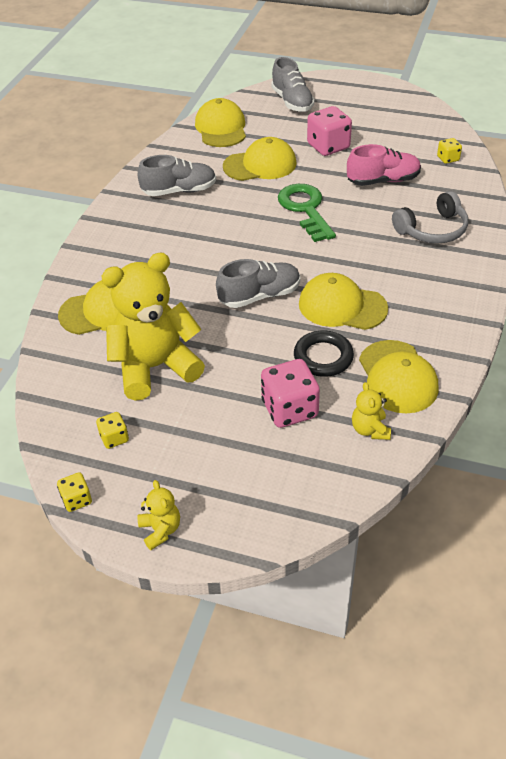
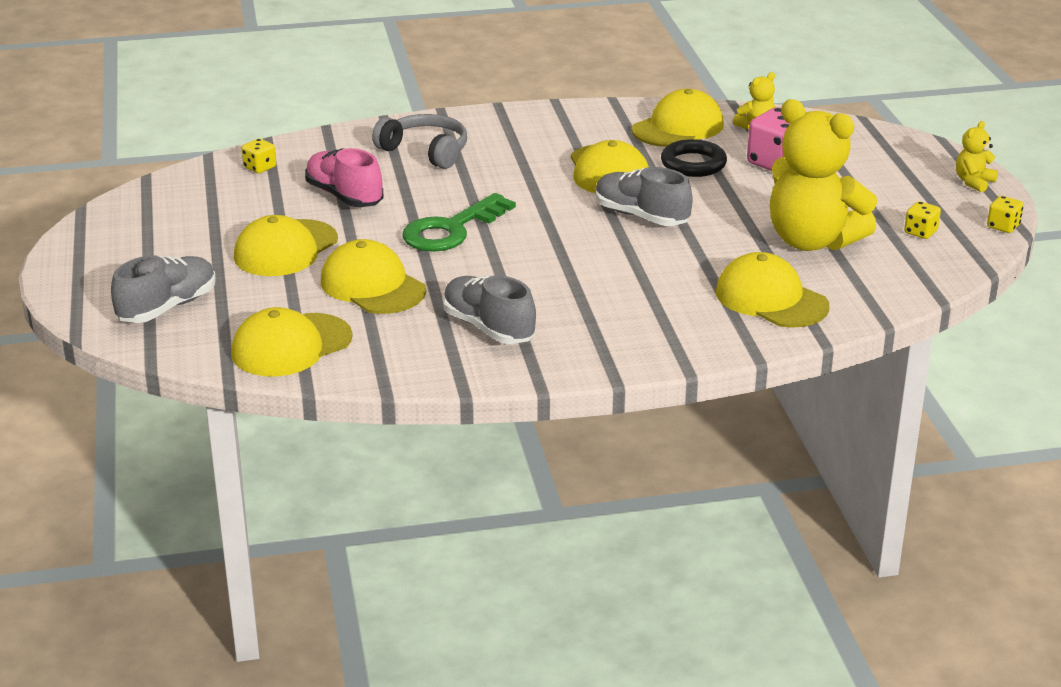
camera: 120 degrees left, 15 degrees down
(328, 146) = (285, 249): pink dice -> yellow cap

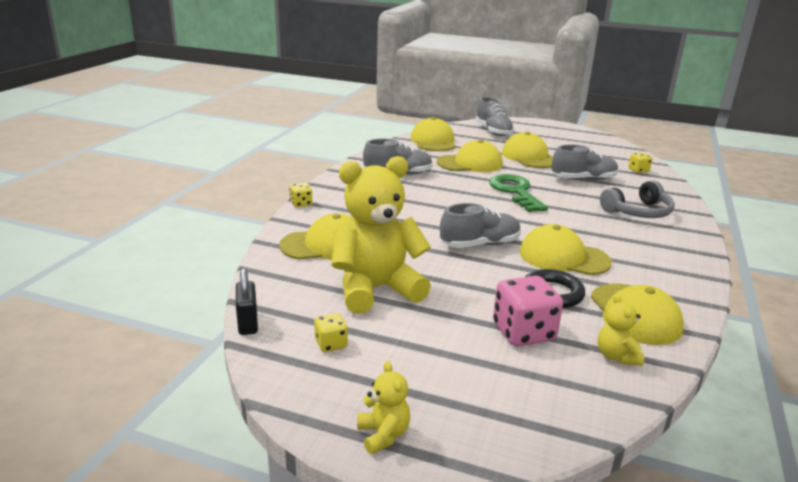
camera: 120 degrees right, 5 degrees down
(344, 196) = (583, 179): pink shoe -> grey shoe
(957, 279) = (248, 323): none -> black padlock
(1003, 226) = (284, 397): yellow dice -> yellow dice (301, 204)

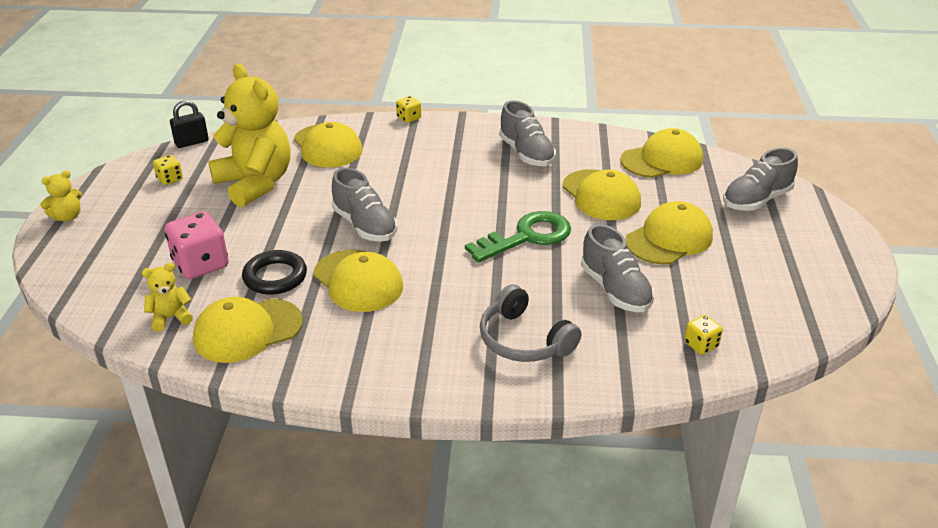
camera: 75 degrees right, 10 degrees up
(563, 257) = (358, 281): yellow cap -> yellow cap turned 135 degrees clockwise

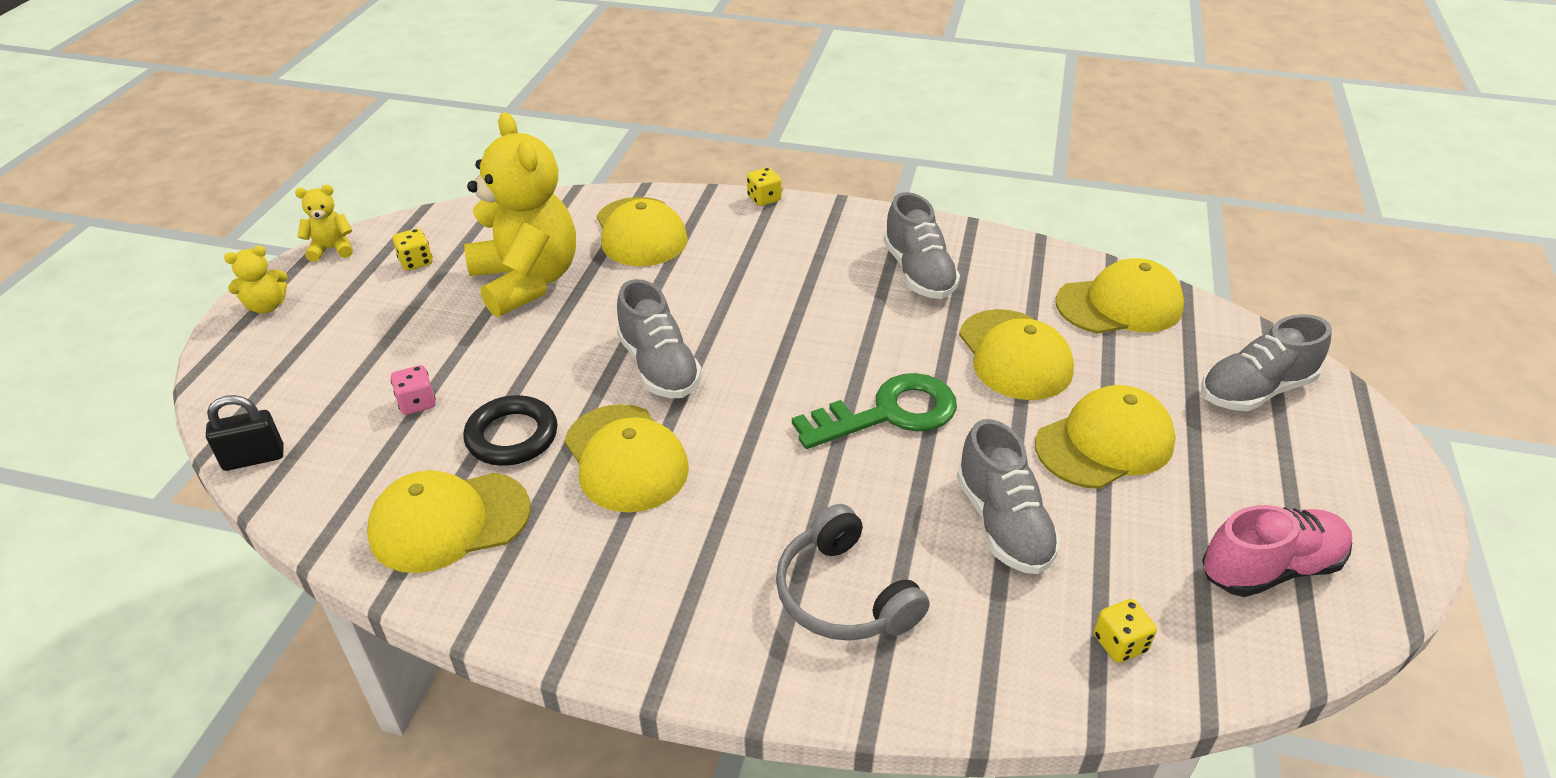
camera: 10 degrees right, 5 degrees up
(170, 318) = (351, 485): yellow teddy bear -> yellow teddy bear (332, 249)
(191, 142) = (461, 208): black padlock -> black padlock (254, 458)
(201, 264) = (417, 403): pink dice -> pink dice, size x0.52
(783, 295) = (1270, 568): none -> pink shoe

